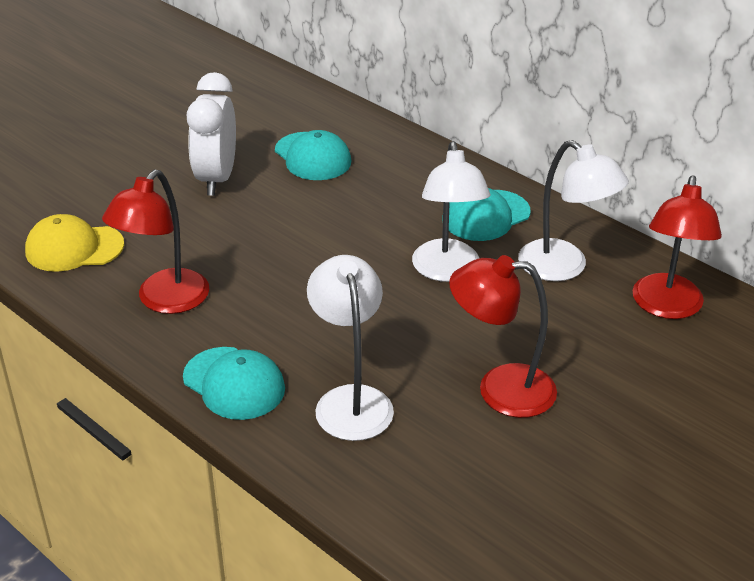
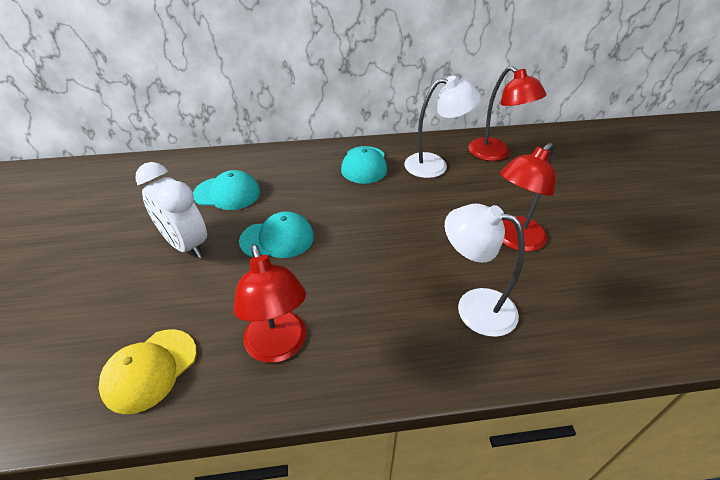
camera: 50 degrees left, 5 degrees up
(234, 383) = (407, 358): turquoise cap -> turquoise cap (277, 239)
(447, 271) = (394, 202): white lamp -> none

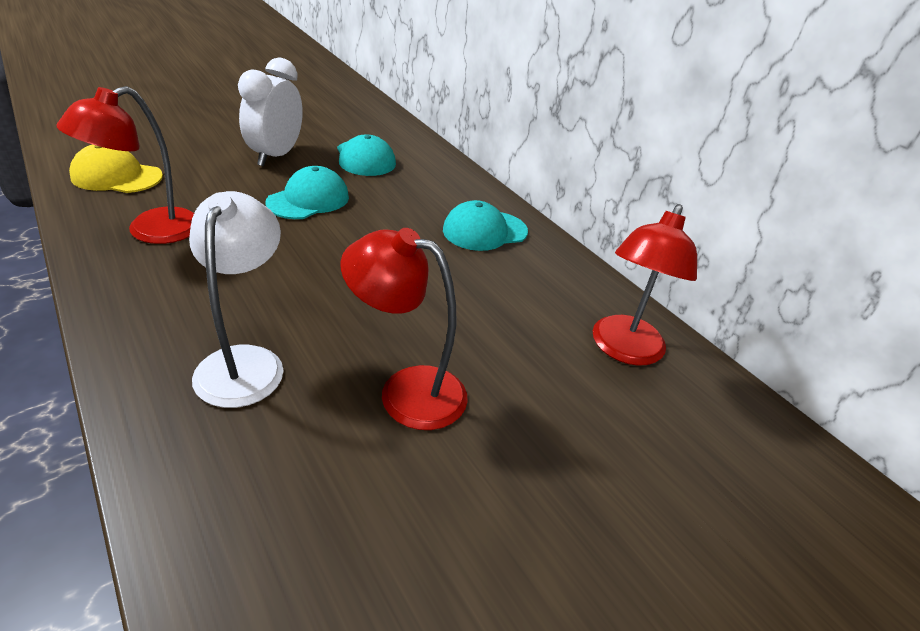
camera: 60 degrees right, 5 degrees down
(277, 239) = (308, 200): turquoise cap -> turquoise cap turned 105 degrees counterclockwise
(435, 165) = (535, 289): white lamp -> none

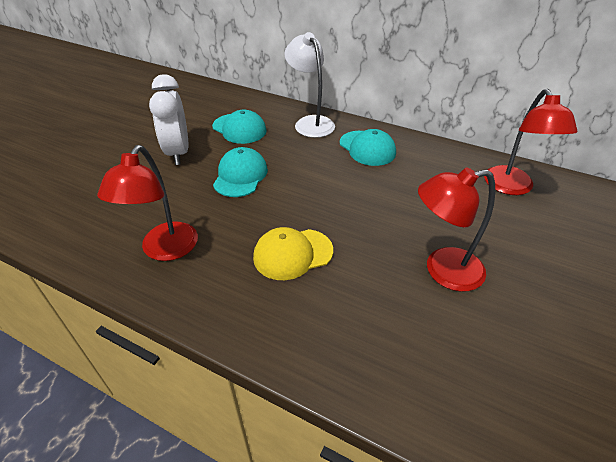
camera: 25 degrees left, 5 degrees up
(117, 176) = (82, 221): yellow cap -> yellow cap (293, 254)
(245, 362) = (339, 305): white lamp -> white lamp (310, 122)
(484, 231) = (367, 148): turquoise cap -> turquoise cap turned 75 degrees counterclockwise

